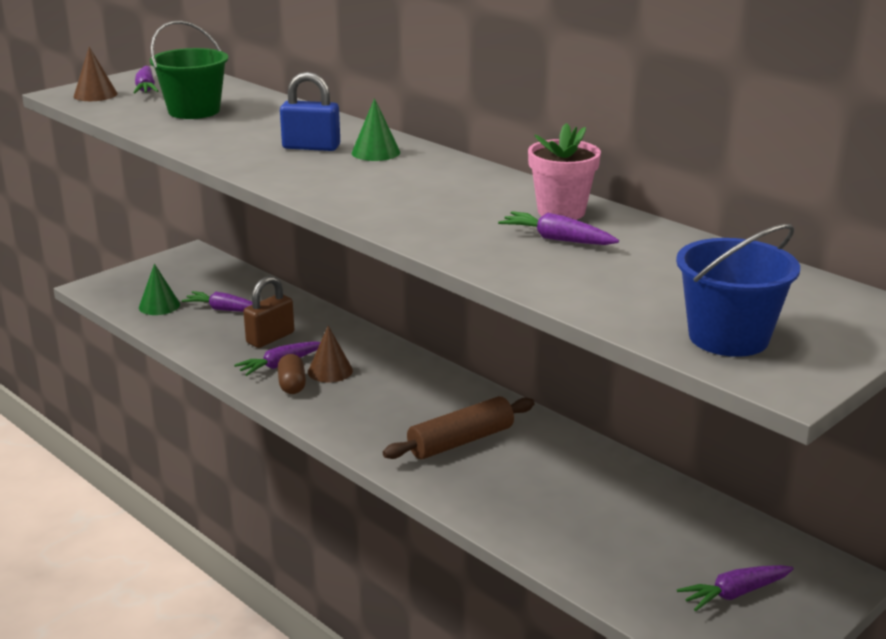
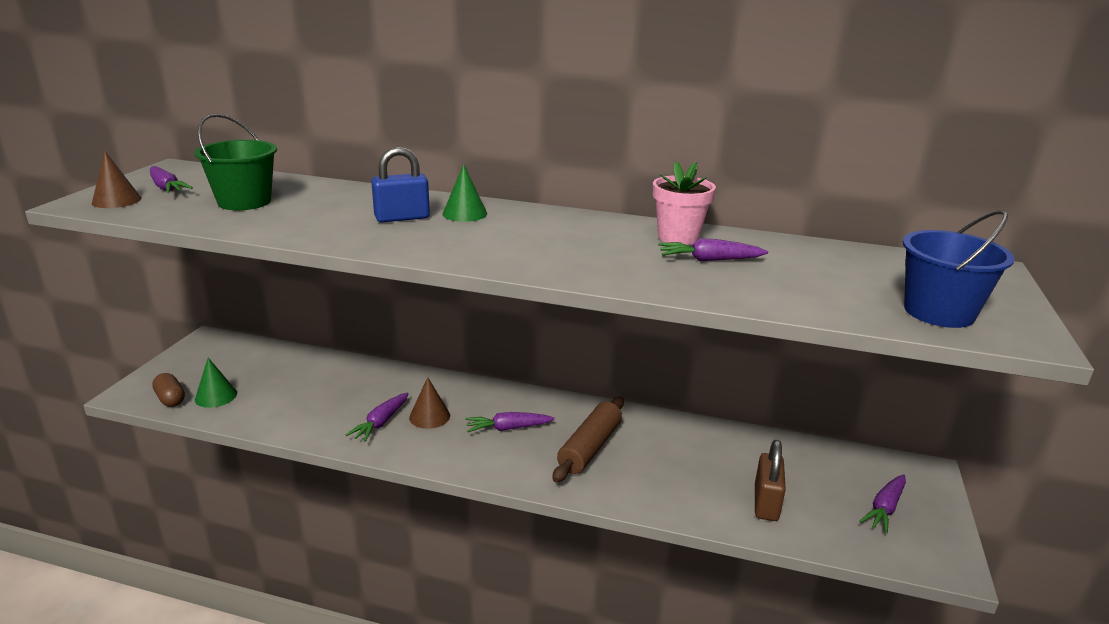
camera: 30 degrees left, 0 degrees up
(224, 309) = (284, 384): purple carrot -> purple carrot (508, 428)
(270, 338) = (350, 400): brown padlock -> brown padlock (766, 503)
(292, 385) = (408, 438): brown capsule -> brown capsule (170, 399)

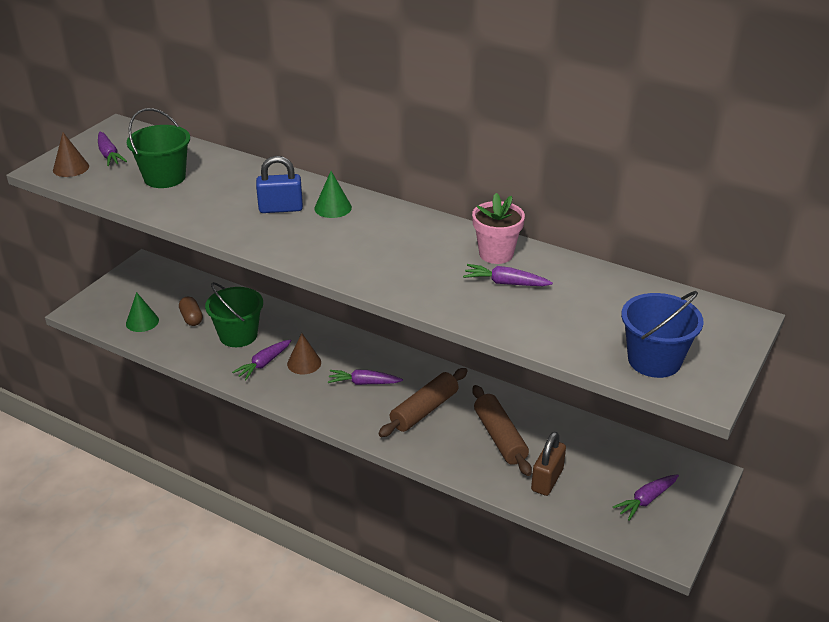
camera: 15 degrees right, 10 degrees up
(170, 399) = (108, 320): brown capsule -> brown capsule (191, 318)
(341, 397) = (238, 335): none -> green bucket
(688, 465) = (499, 437): none -> brown rolling pin

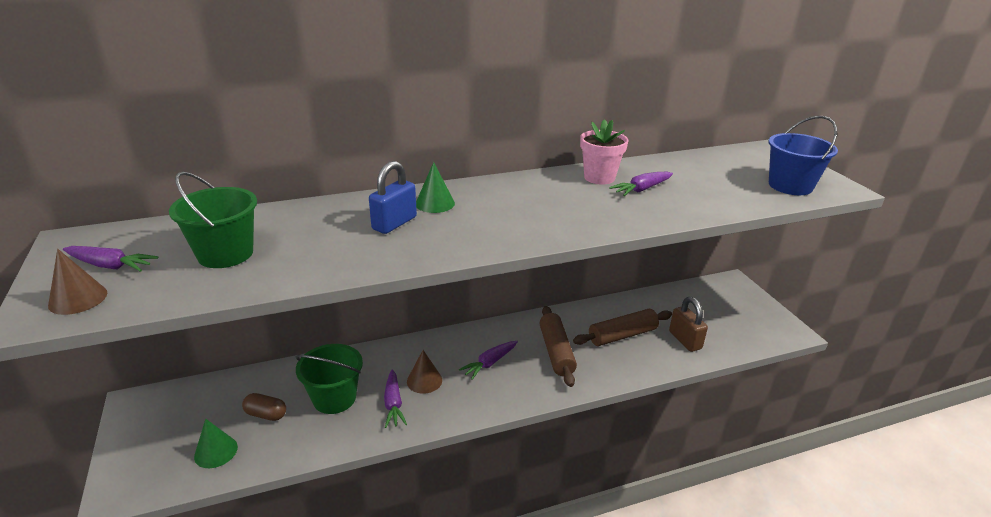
camera: 50 degrees left, 5 degrees down
(499, 437) = (622, 335): brown rolling pin -> brown rolling pin turned 45 degrees counterclockwise
(646, 500) = (738, 314): purple carrot -> none

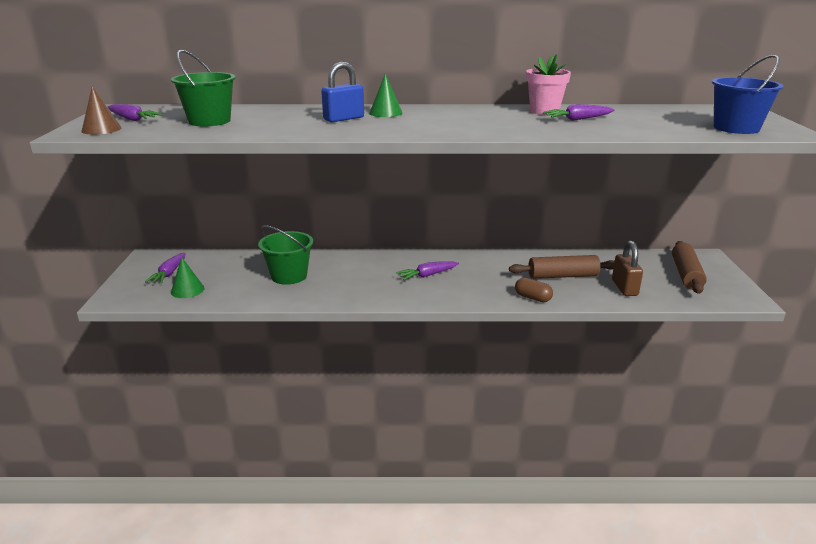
camera: 20 degrees right, 5 degrees down
(266, 414) = (233, 276): brown capsule -> brown capsule (532, 298)
(393, 404) = (332, 286): purple carrot -> purple carrot (169, 273)
(424, 380) = (365, 277): brown cone -> none
(556, 352) = (492, 277): brown rolling pin -> brown rolling pin (686, 274)

